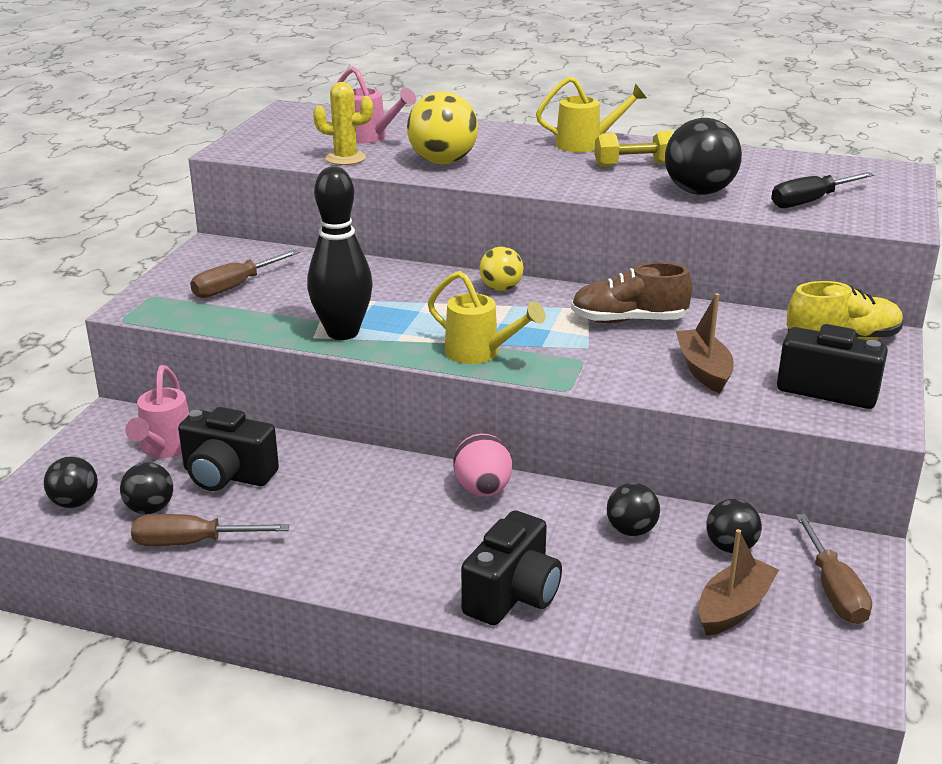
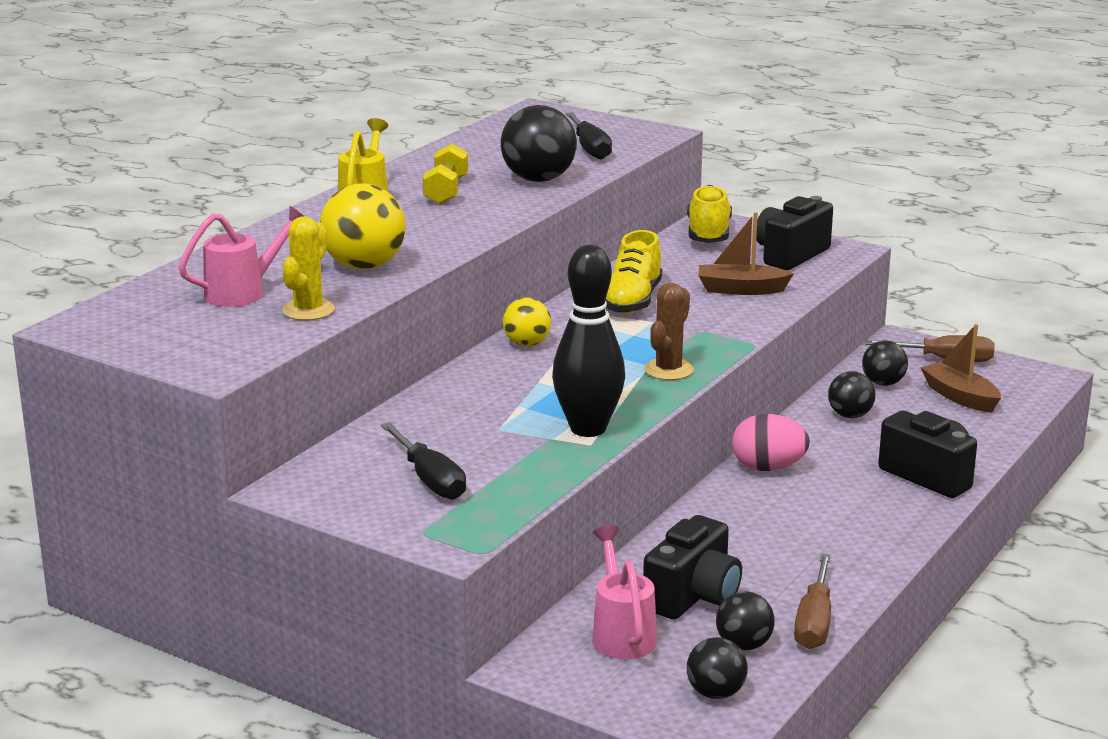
camera: 75 degrees left, 5 degrees down
(164, 449) = (621, 633): pink watering can -> pink watering can turned 120 degrees counterclockwise
(235, 286) = (429, 479): brown screwdriver -> black screwdriver
(480, 353) = (668, 370): yellow watering can -> brown cactus
(628, 320) = (632, 301): brown shoe -> yellow shoe

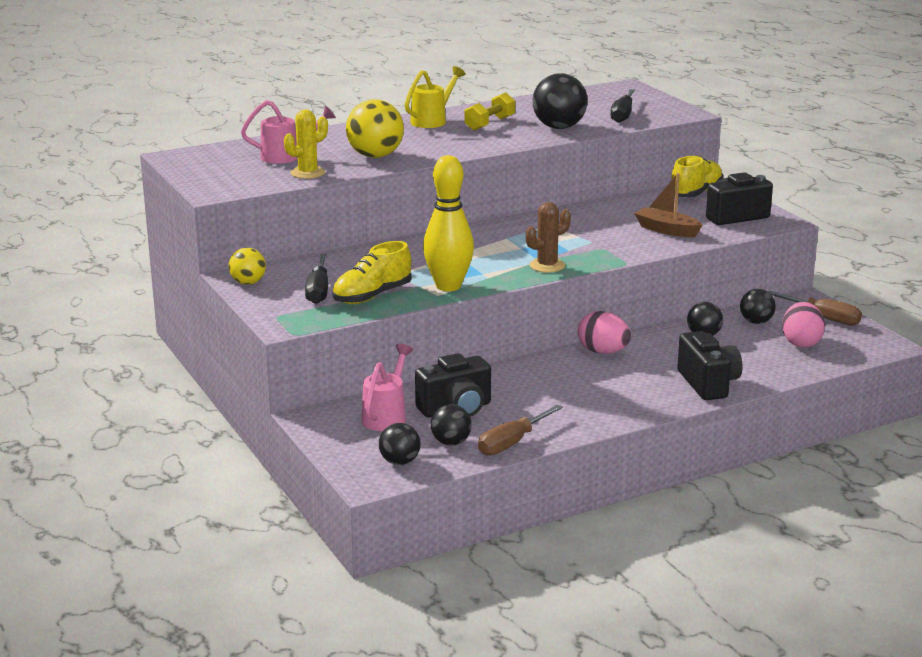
camera: 30 degrees right, 0 degrees up
(527, 344) = (480, 232): yellow ball -> yellow ball (248, 283)
(588, 428) = (448, 286): black bowling pin -> yellow bowling pin
(632, 301) = (582, 222): yellow shoe -> yellow shoe (372, 296)
(960, 397) = (801, 343): brown boat -> pink egg

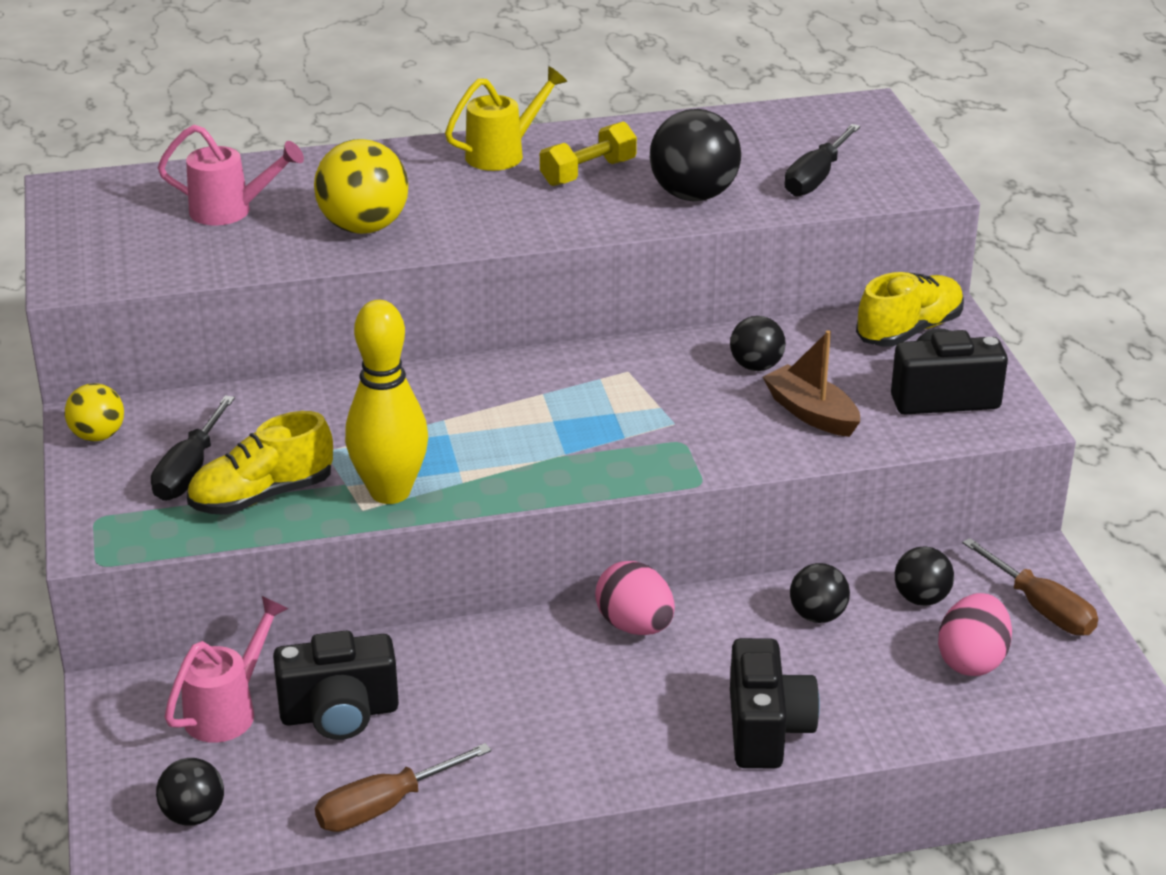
camera: 15 degrees right, 10 degrees up
(307, 173) = (237, 254): yellow cactus -> none
(451, 442) = (292, 787): black ball -> black ball (756, 366)
(547, 266) = (570, 468): brown cactus -> none

